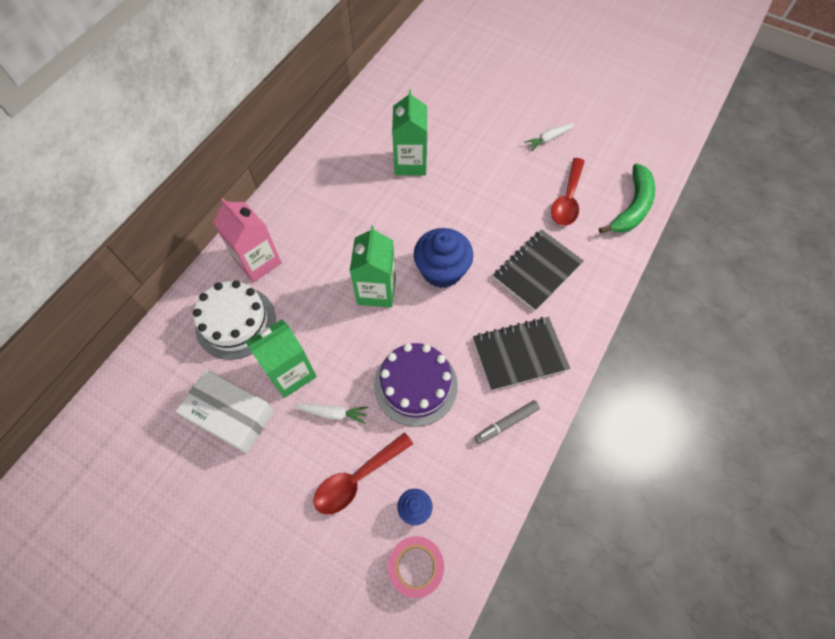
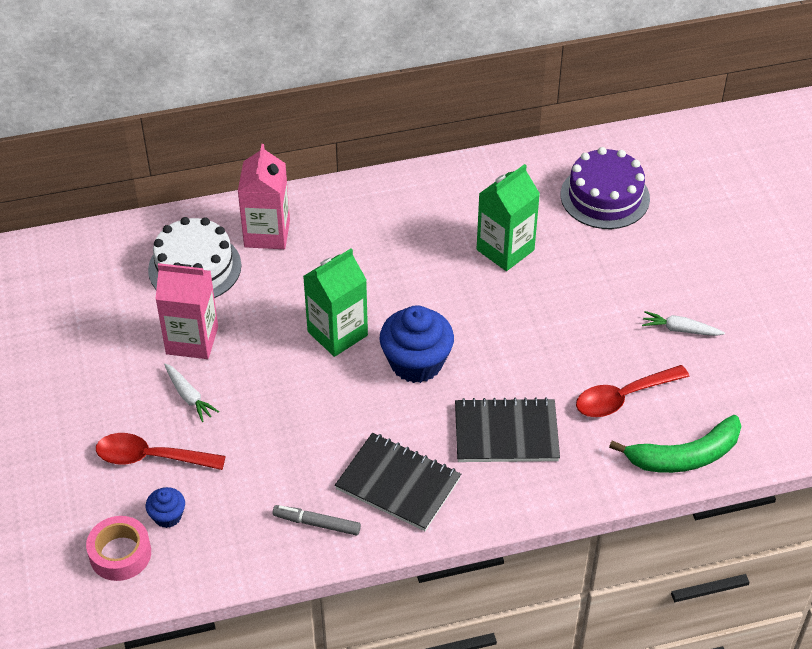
camera: 45 degrees right, 15 degrees down
(231, 415) = (113, 333): white box -> none
(291, 373) = (192, 340): green carton -> pink carton
(415, 385) = (278, 432): purple cake -> purple cake (605, 196)

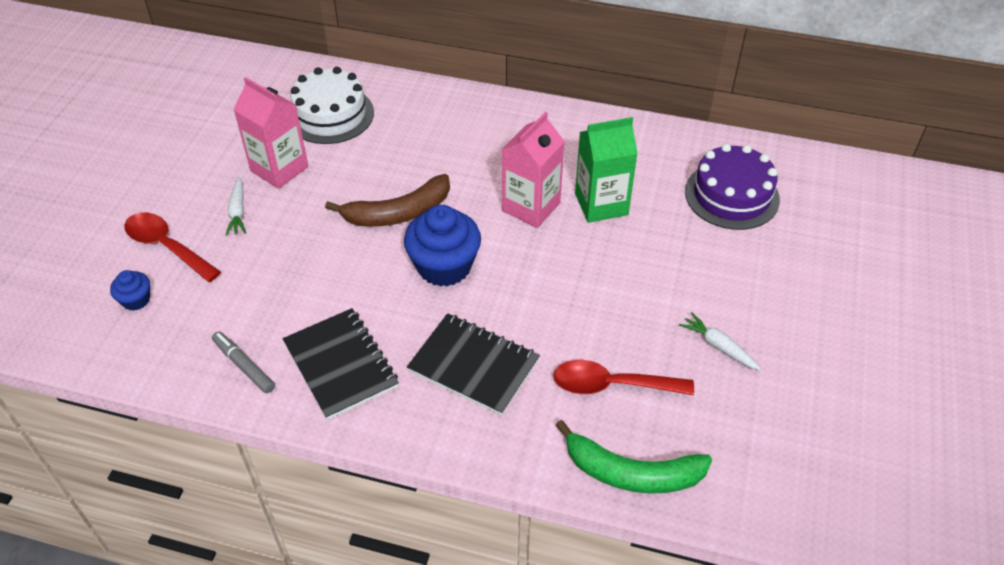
camera: 30 degrees right, 0 degrees up
(120, 554) = (74, 313): pink tape -> none
(267, 233) = (409, 111): pink carton -> pink carton (531, 207)
(337, 333) = (398, 213): green carton -> brown banana

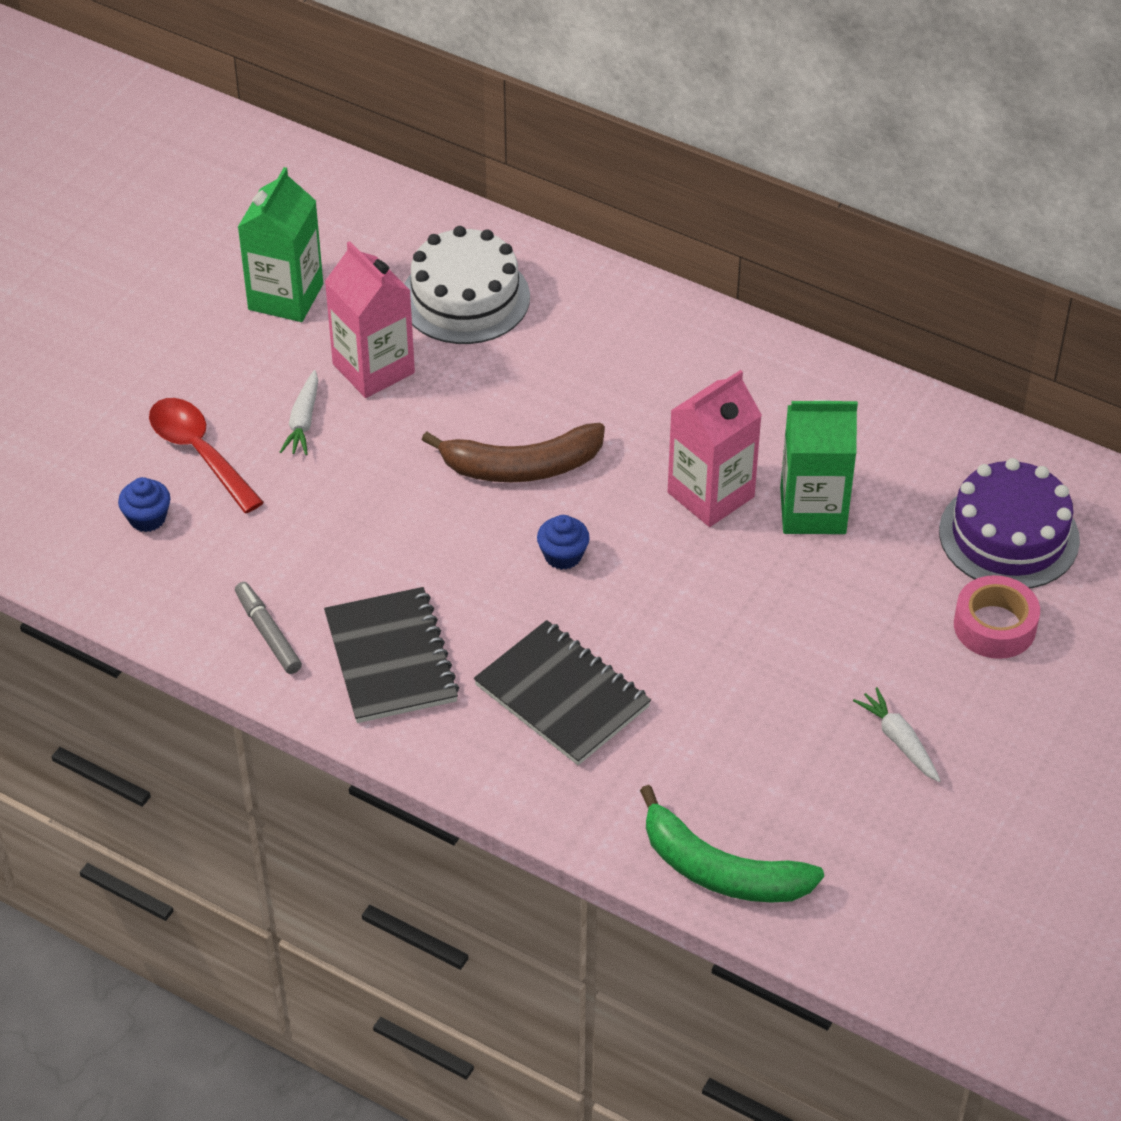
camera: 15 degrees right, 0 degrees up
(208, 135) = (285, 297): none -> green carton
(444, 266) = (563, 555): blue cupcake -> blue cupcake, size x0.49
(612, 385) = (735, 759): red spoon -> none
(748, 255) = (994, 626): none -> pink tape

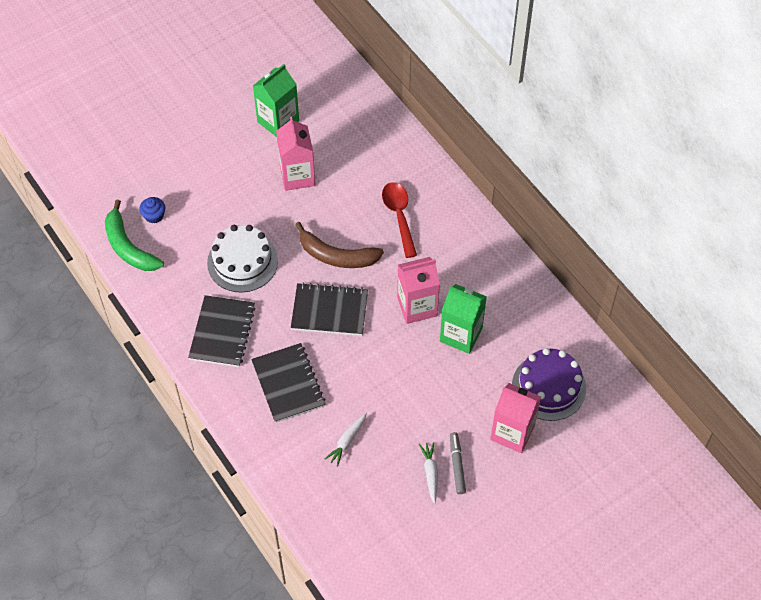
camera: 25 degrees right, 10 degrees up
(199, 452) = (195, 190): red spoon -> red spoon (399, 216)
(268, 633) = (175, 297): grey marker -> grey marker (457, 465)
(303, 421) = (250, 192): white carrot -> white carrot (347, 441)
(465, 298) = (361, 153): white cake -> white cake (242, 262)
(563, 555) = (329, 311): blue cupcake -> black notebook
(720, 870) = (309, 503): green banana -> green banana (128, 247)
(994, 626) = (512, 432): pink tape -> pink carton

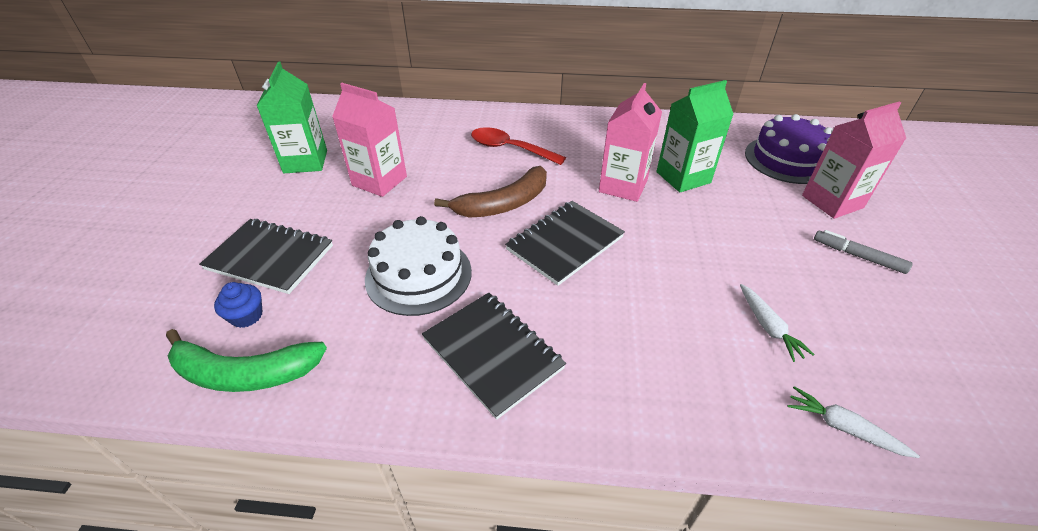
camera: 50 degrees left, 15 degrees down
(288, 384) = (635, 334): black notebook -> black notebook (270, 257)
(430, 473) = (860, 281): white carrot -> white carrot (843, 428)

